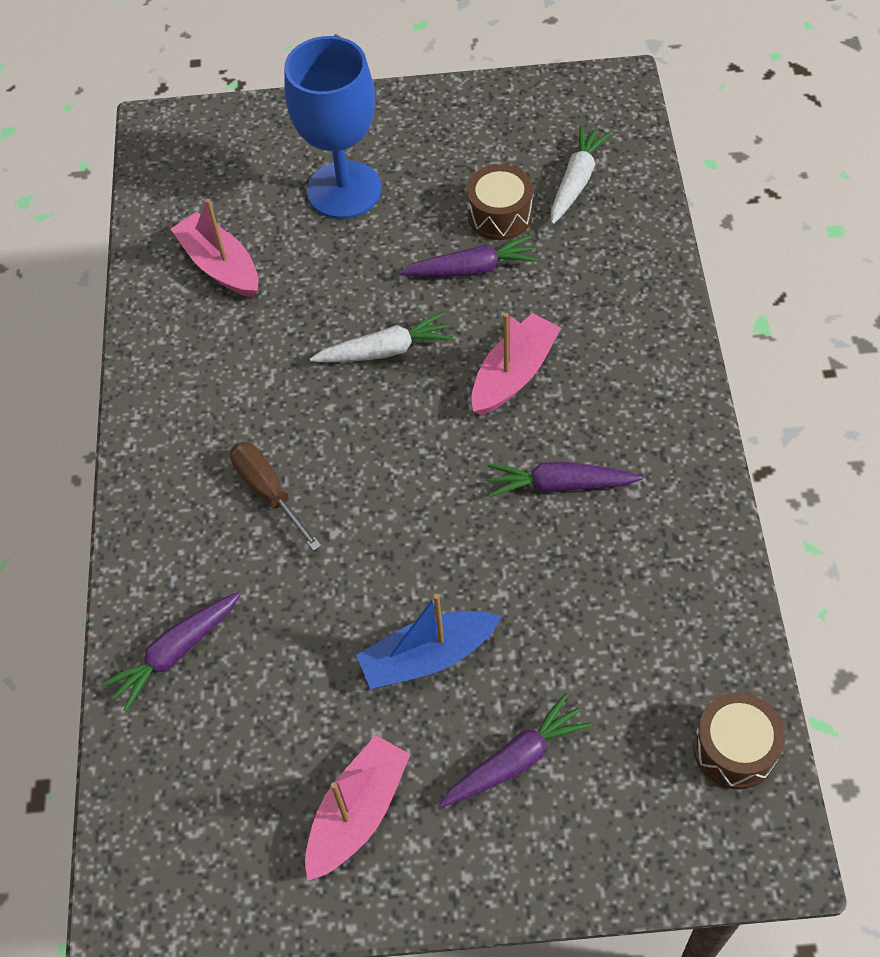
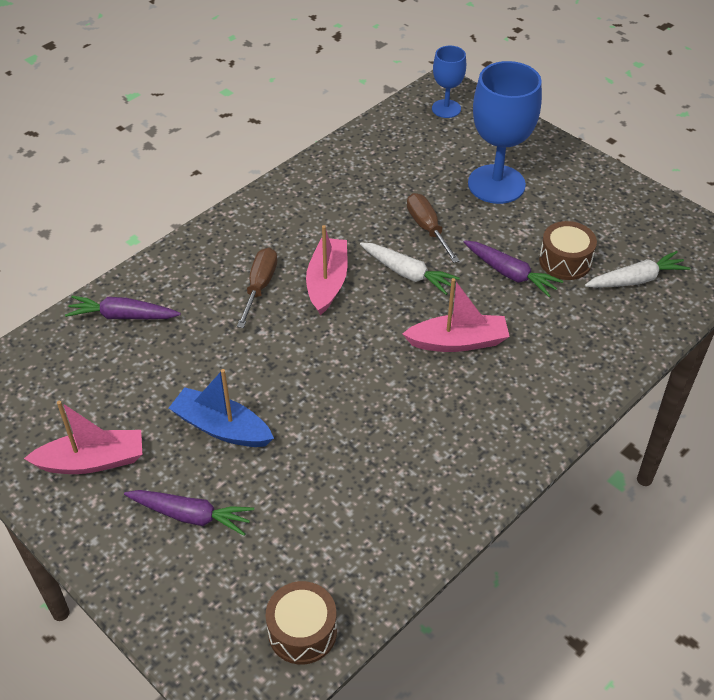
camera: 45 degrees right, 10 degrees down
(192, 149) = (446, 109): none -> blue goblet
(220, 266) = (384, 170): pink boat -> pink boat (327, 282)
(343, 290) = (427, 229): none -> brown screwdriver
(560, 485) = (403, 415): purple carrot -> none

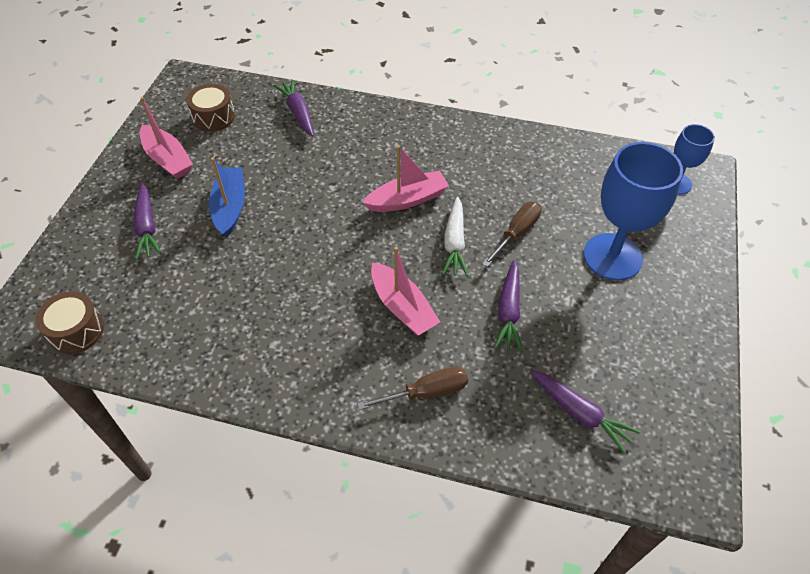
camera: 60 degrees right, 5 degrees up
(259, 287) = (374, 165): brown screwdriver -> brown screwdriver (426, 392)
(565, 261) = (557, 346): brown drum -> brown drum (213, 117)
(636, 280) = (579, 413): white carrot -> purple carrot

